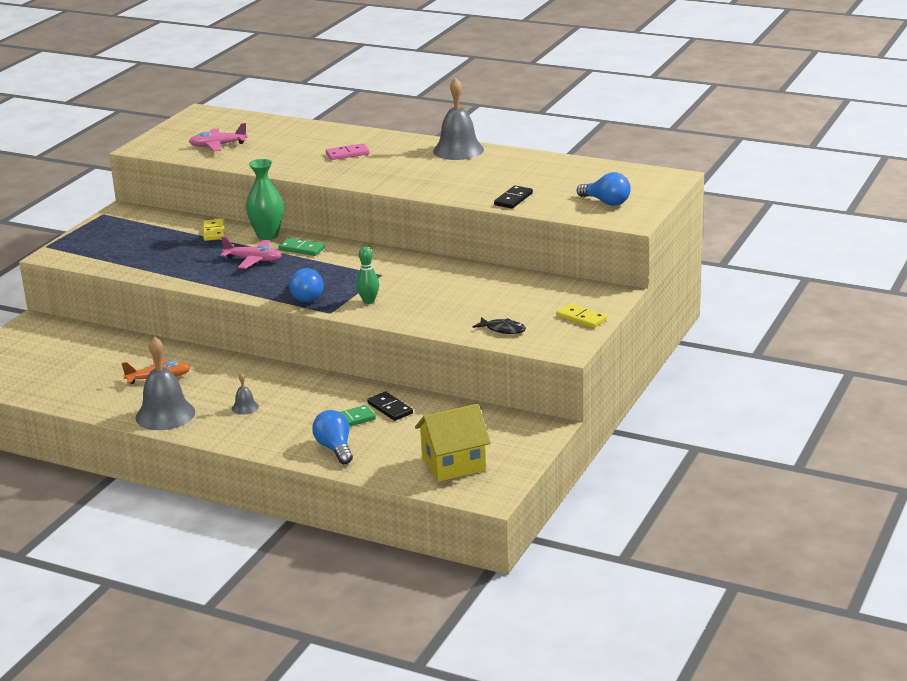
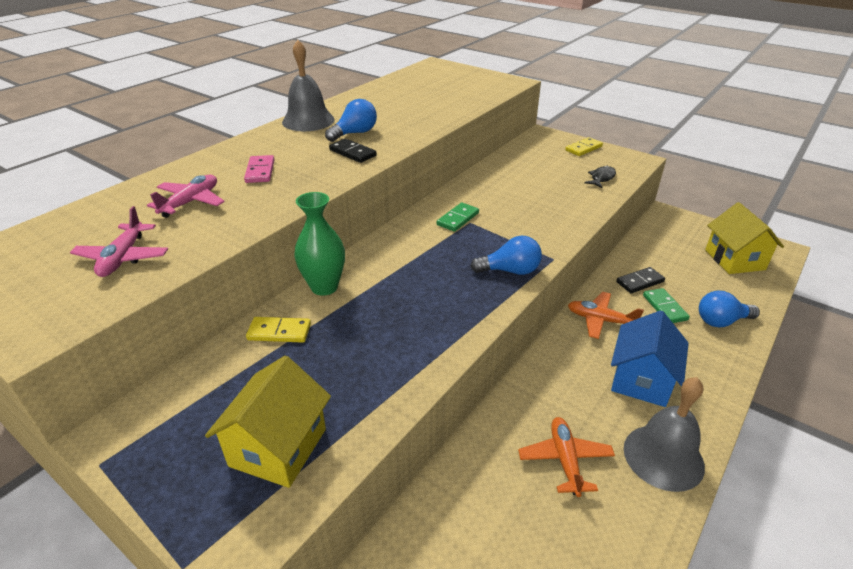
camera: 80 degrees left, 10 degrees up
(116, 251) = (278, 447): none -> yellow house
(245, 407) = (641, 380): grey bell -> blue house
(253, 260) = (392, 302): pink plane -> pink plane (191, 202)
(301, 249) = (380, 265): green domino -> green domino (458, 219)
(321, 389) = (600, 320): none -> orange plane
(368, 301) = (531, 234): green bowling pin -> none
(513, 199) = (446, 111): black domino -> black domino (352, 153)
(606, 202) = (472, 84): blue light bulb -> blue light bulb (355, 133)

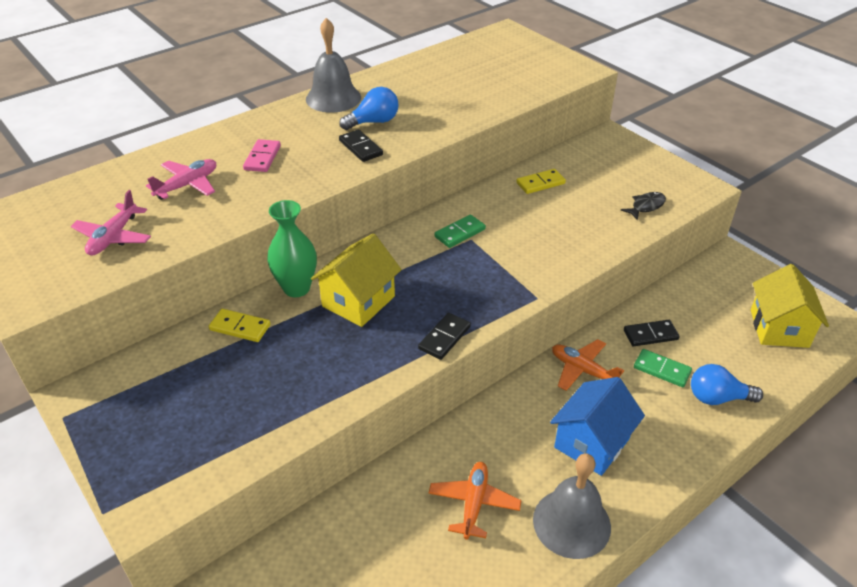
camera: 15 degrees right, 5 degrees up
(278, 447) = (203, 435): yellow house -> yellow house (358, 301)
(489, 305) = (444, 338): none -> black domino
(510, 271) = (484, 303): blue light bulb -> none
(583, 148) = (647, 162): yellow domino -> yellow domino (540, 183)
(664, 307) = (662, 370): green domino -> green domino turned 60 degrees counterclockwise

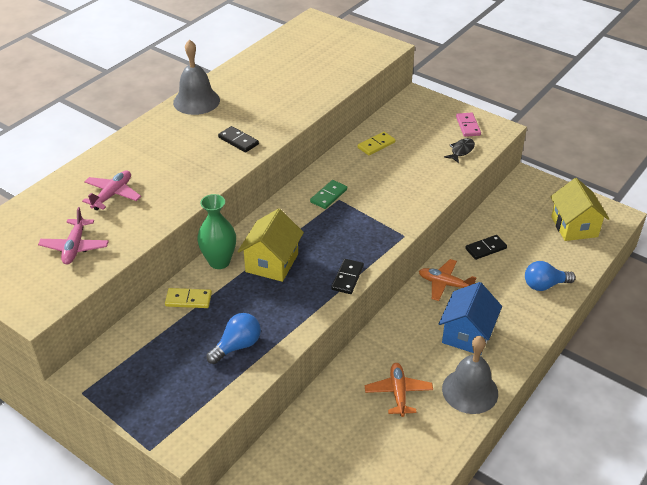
camera: 15 degrees left, 0 degrees up
(262, 158) = (162, 162): pink domino -> pink domino (468, 126)
(373, 122) = (239, 117): blue light bulb -> blue light bulb (237, 346)
(662, 370) = (501, 273): green domino -> none

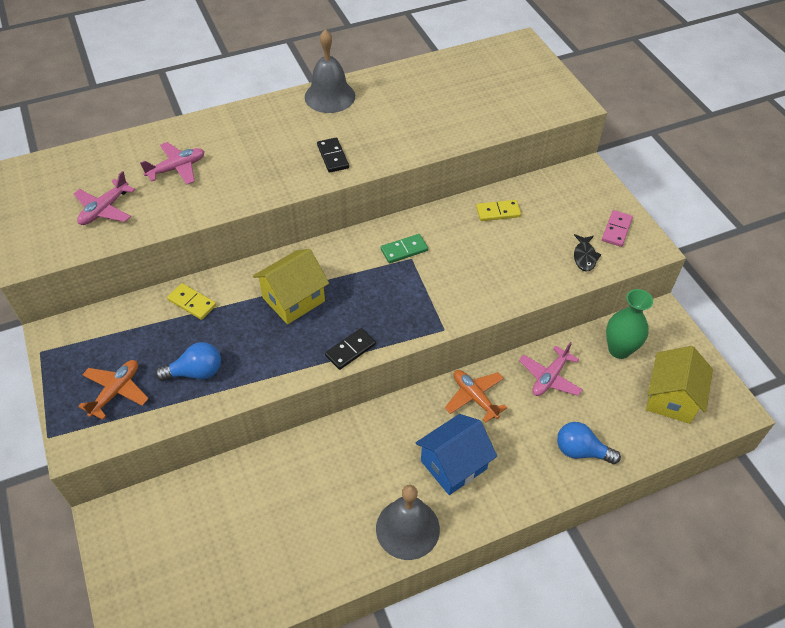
camera: 30 degrees right, 10 degrees up
(219, 262) = (248, 276): green vase -> green vase (619, 349)
(398, 393) = (337, 492): orange plane -> orange plane (116, 391)
(461, 151) = (584, 257): black fish -> black fish turned 120 degrees clockwise
(485, 248) = (549, 377): black domino -> pink plane

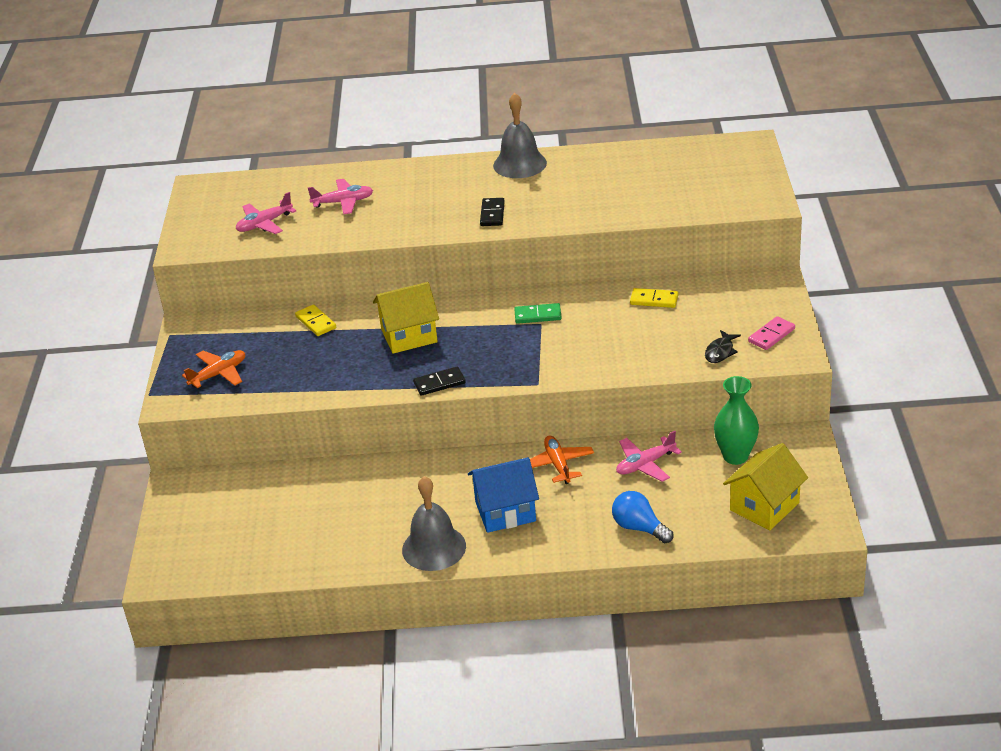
camera: 25 degrees right, 15 degrees down
(196, 372) = (292, 373): blue light bulb -> none

